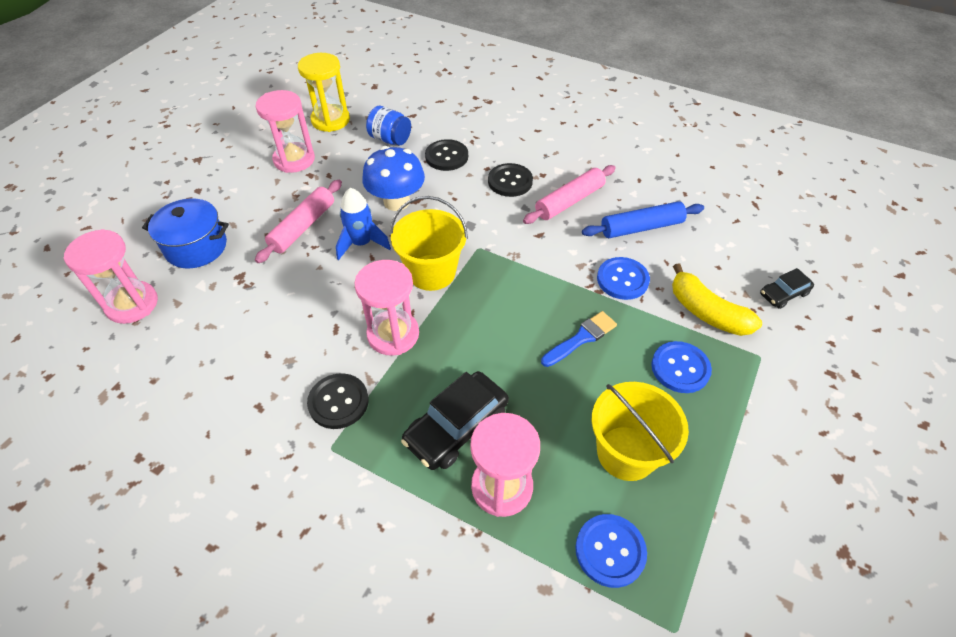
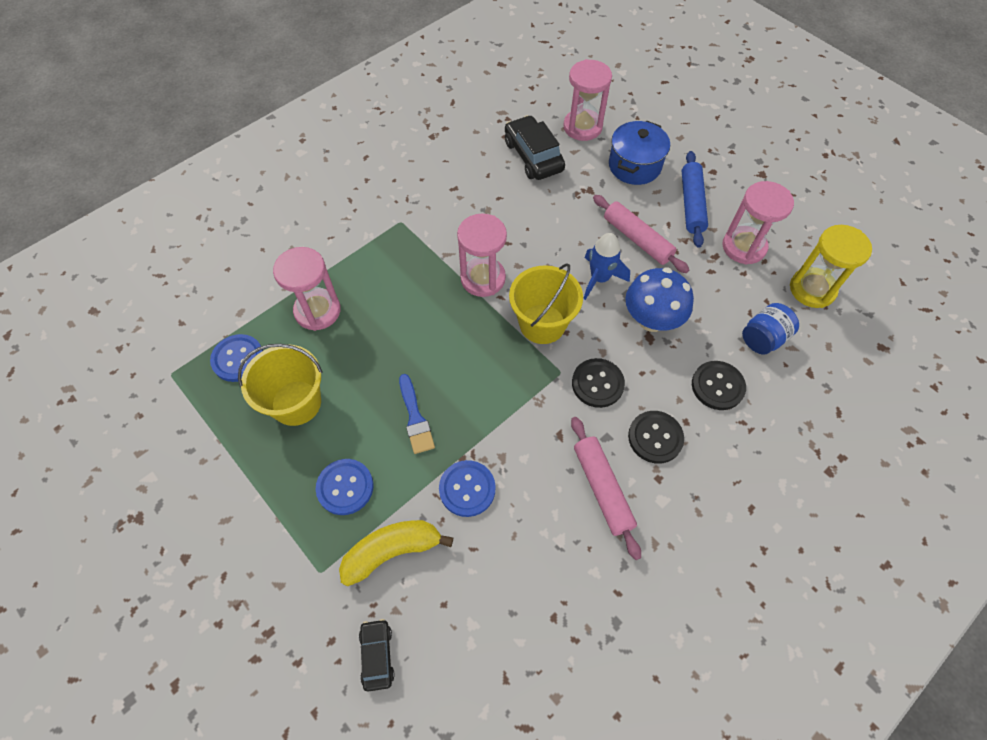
camera: 110 degrees right, 10 degrees up
(338, 402) = (435, 232): black button -> black button (597, 384)
(456, 427) = (378, 298): black car -> black car (533, 156)
(641, 227) = (534, 549): blue rolling pin -> blue rolling pin (691, 204)

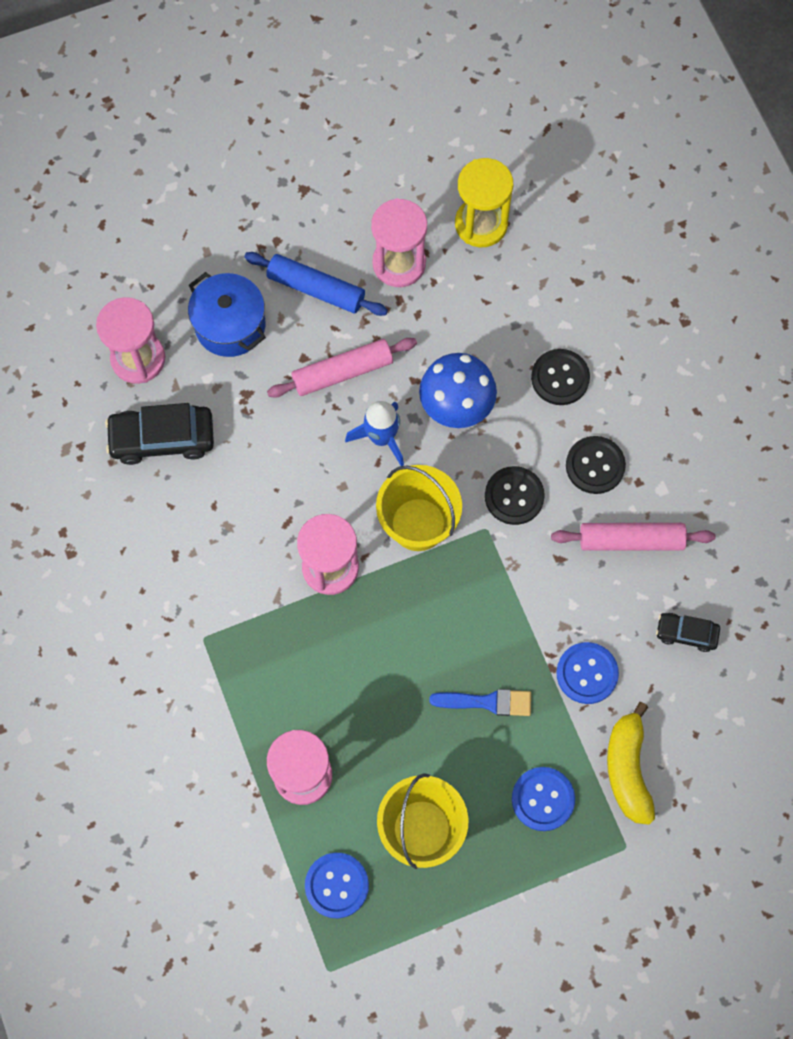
camera: 70 degrees left, 10 degrees up
(377, 655) = (723, 811): black car -> black car (686, 633)
(763, 338) = (521, 305): blue jar -> none

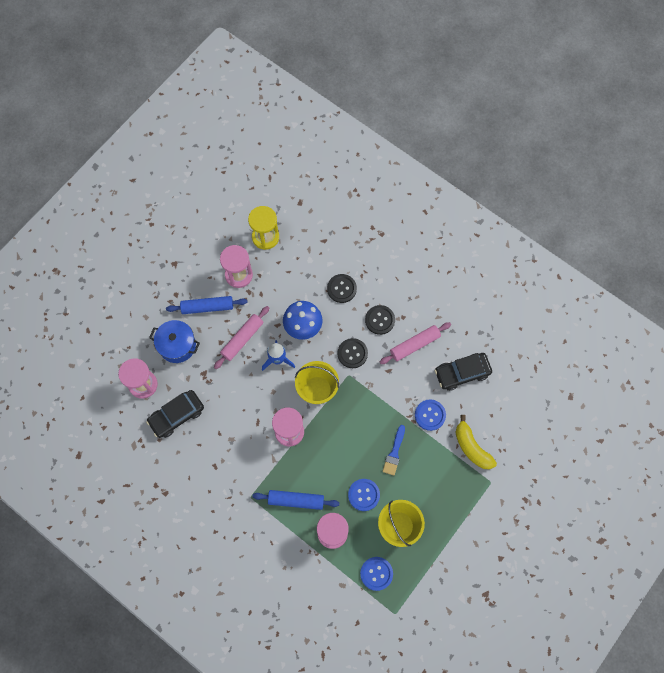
camera: 30 degrees left, 0 degrees up
(274, 687) = (296, 500): none -> blue rolling pin
(487, 702) = (394, 453): blue brush -> blue brush turned 135 degrees clockwise
(543, 799) = (443, 482): blue button -> blue button (363, 495)
(686, 633) = (462, 373): black car -> black car, size x1.77

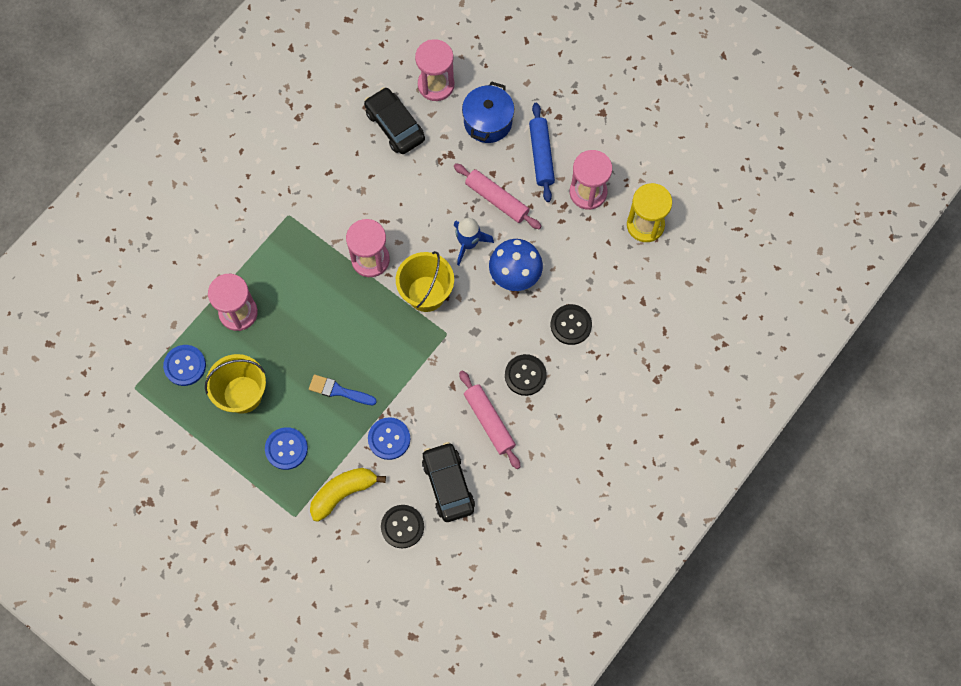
camera: 90 degrees right, 0 degrees up
(296, 500) = (281, 269): blue rolling pin -> none
(352, 353) = (477, 338): black button -> black button (402, 526)
(363, 495) = (285, 351): blue button -> blue button (286, 449)

